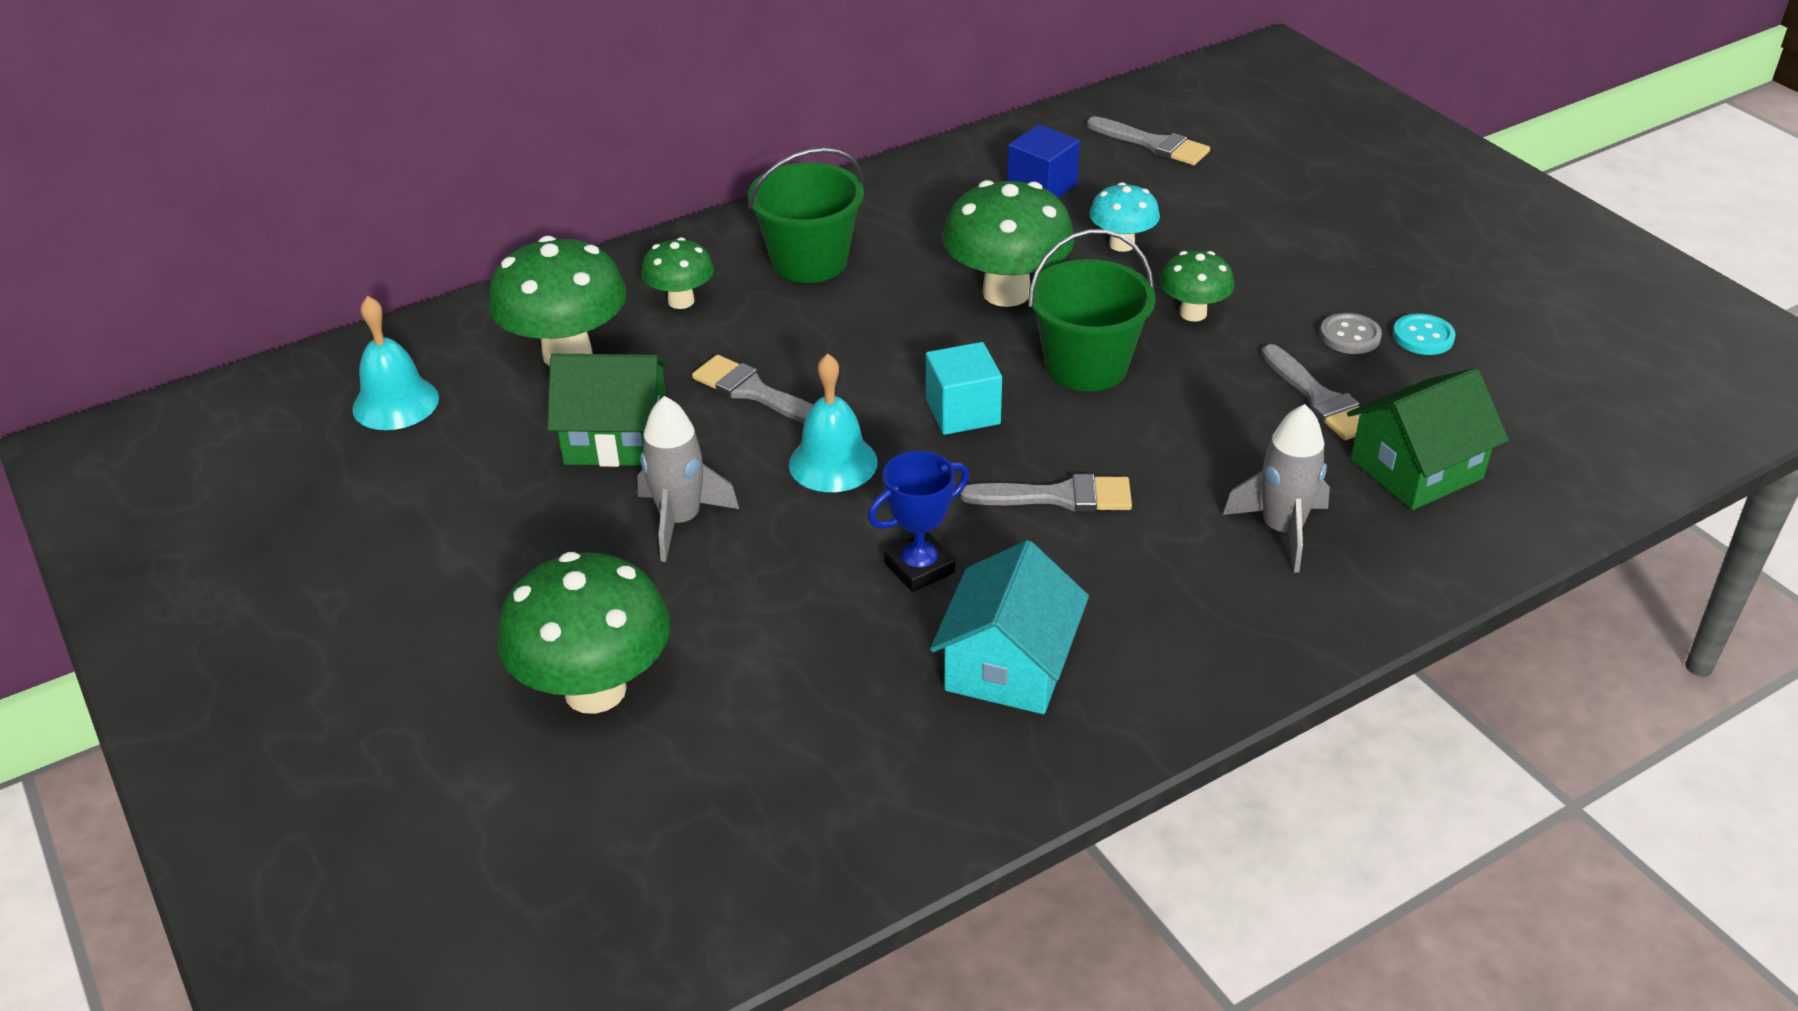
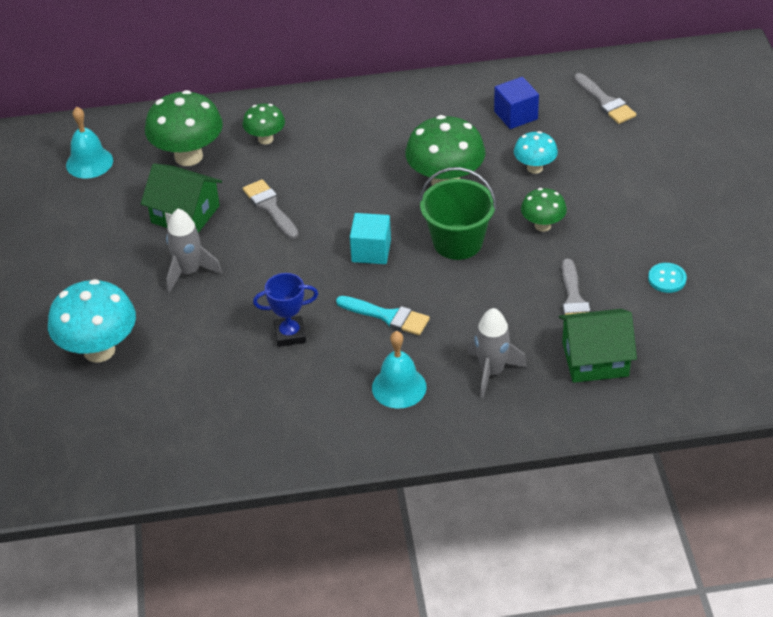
camera: 25 degrees right, 5 degrees up
(595, 690) = (99, 350): green mushroom -> turquoise mushroom
(809, 261) = (350, 131): green bucket -> none
(833, 463) = (284, 261): turquoise bell -> turquoise bell (399, 387)
(1008, 665) = (299, 400): turquoise house -> none
(1058, 497) = (387, 316): grey brush -> turquoise brush
(1350, 336) = (623, 266): grey button -> none

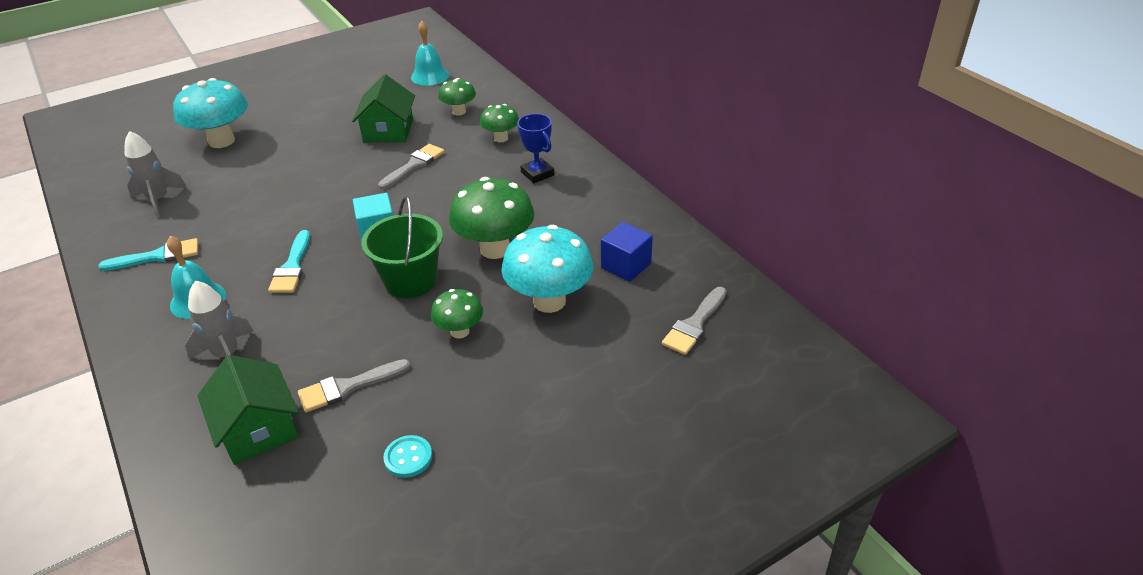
camera: 65 degrees right, 5 degrees down
(188, 156) = (459, 112): green mushroom -> green mushroom, size x0.56
(189, 272) = (320, 152): grey rocket -> grey rocket (158, 200)
(290, 334) = (256, 220): blue trophy -> blue trophy (537, 174)
(304, 415) = (157, 256): none -> turquoise brush
(535, 168) = (549, 301): turquoise mushroom -> turquoise mushroom, size x1.80

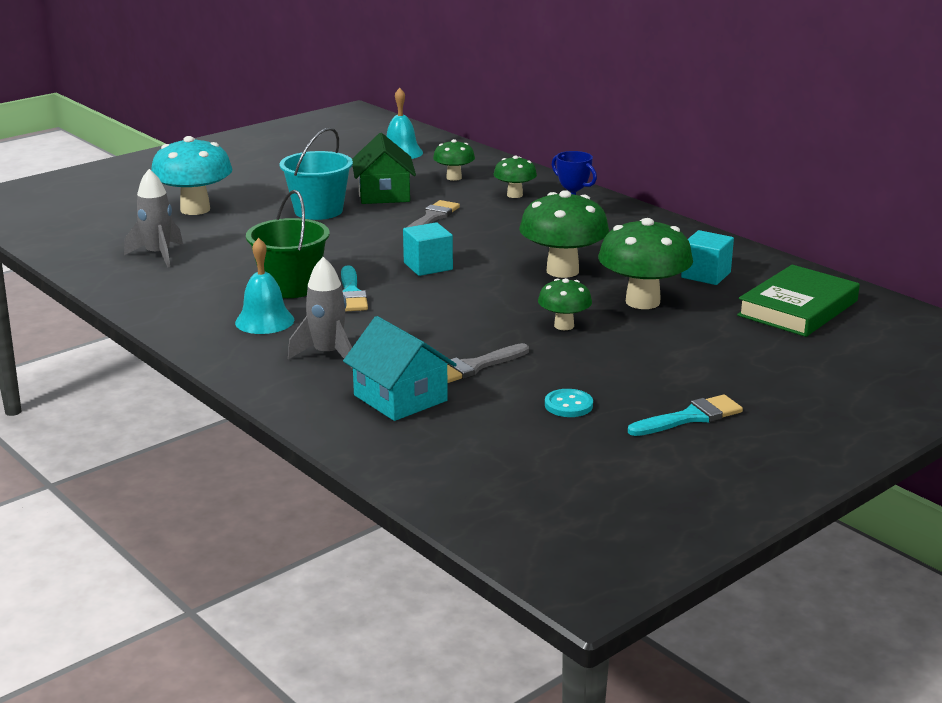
camera: 10 degrees left, 15 degrees down
(157, 256) = (192, 294): turquoise brush -> turquoise brush (690, 417)
(258, 428) = (400, 398): green house -> turquoise house
(322, 149) = (318, 211): none -> turquoise bucket
(410, 280) = (487, 296): green bucket -> green bucket (291, 287)
(549, 301) = (642, 302): turquoise mushroom -> green mushroom
(626, 265) = (706, 275): blue cube -> turquoise cube
(694, 324) = (797, 308): grey brush -> green book

